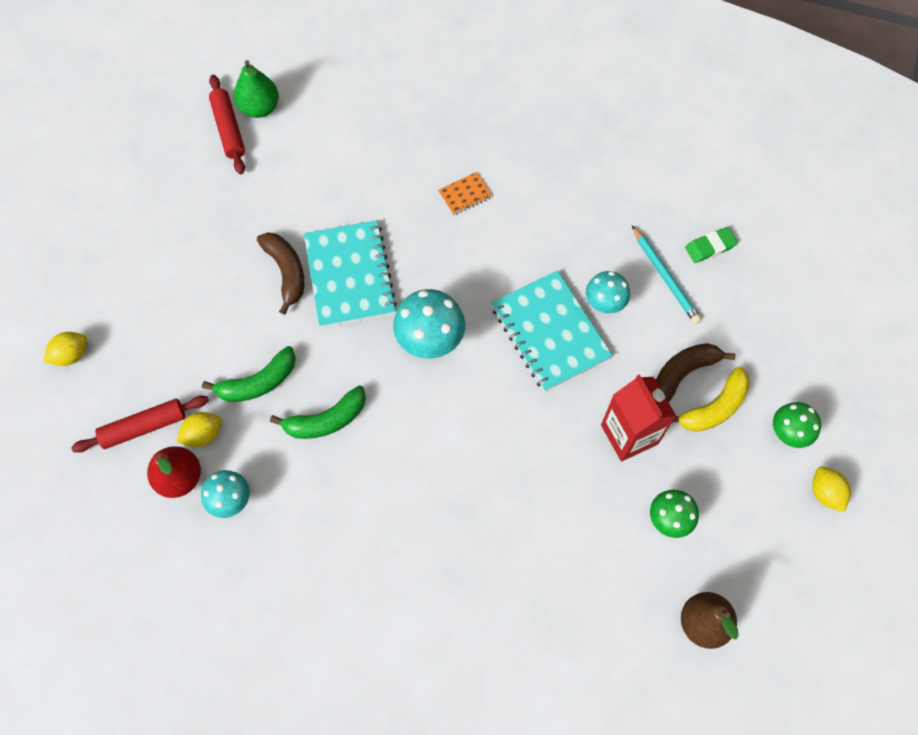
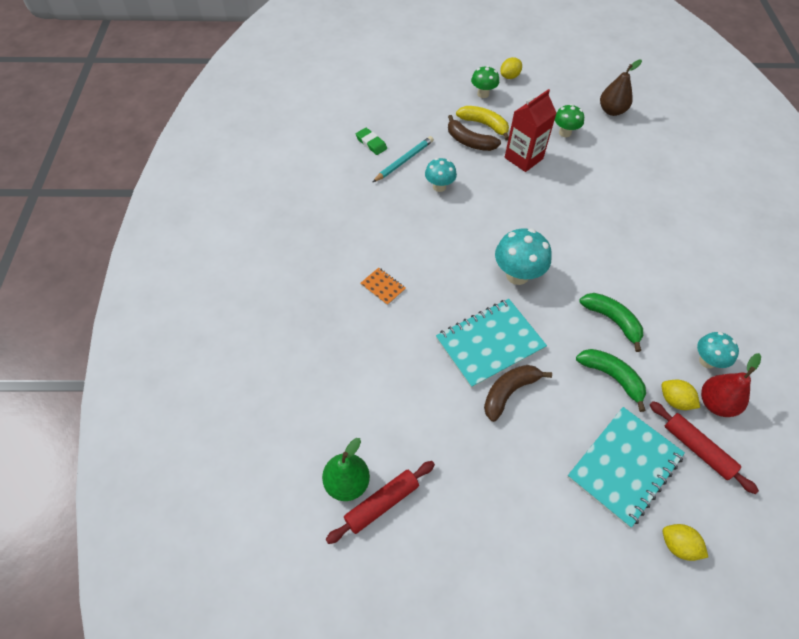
camera: 110 degrees left, 10 degrees down
(550, 332) = (475, 210): turquoise notebook -> turquoise notebook (624, 466)

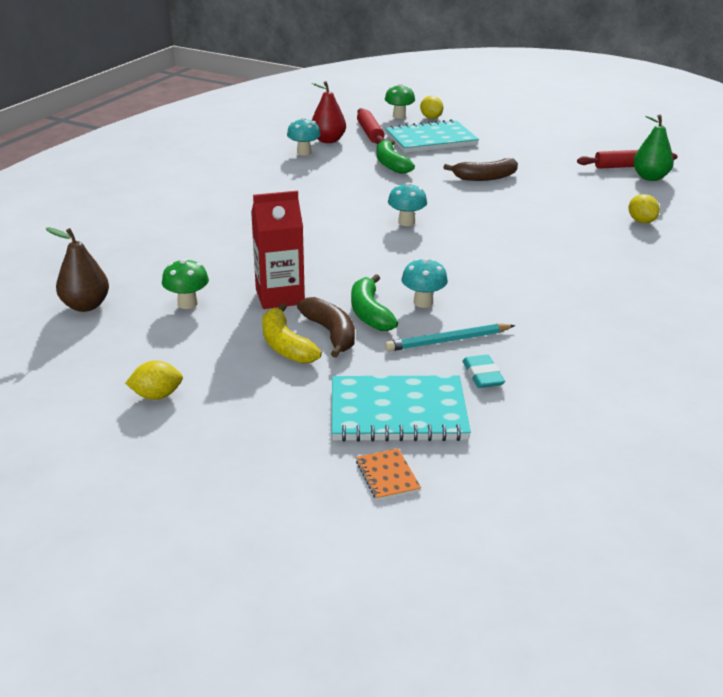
camera: 150 degrees left, 25 degrees down
(371, 143) = (482, 375): green eraser -> turquoise eraser
(383, 287) = (559, 250): orange notebook -> orange notebook (387, 476)
(483, 94) = (235, 385): green mushroom -> green mushroom (399, 116)
(489, 344) = (477, 198): turquoise notebook -> turquoise notebook (398, 412)
(517, 275) = (406, 222): turquoise mushroom -> turquoise mushroom, size x0.64
(612, 320) = (351, 182): green banana -> green banana (369, 313)
(674, 400) = (357, 147): yellow lemon -> yellow lemon (641, 221)

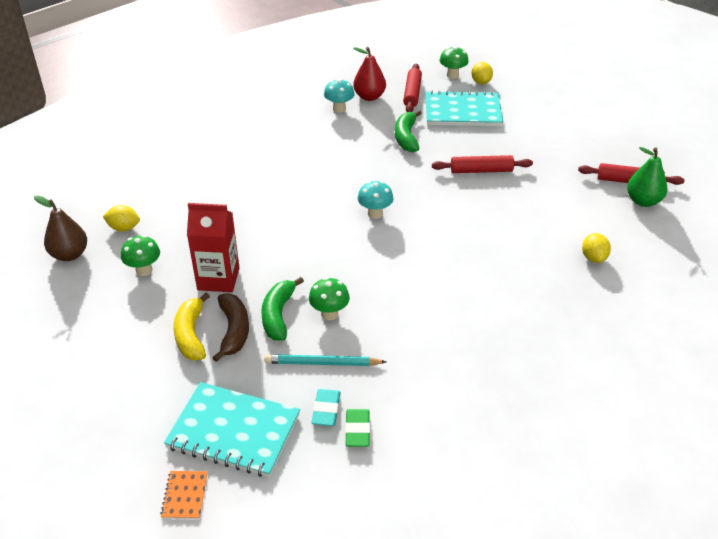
camera: 20 degrees right, 10 degrees up
(157, 396) = (68, 363): yellow lemon -> yellow lemon (124, 228)
(423, 302) = (329, 314): turquoise mushroom -> green mushroom
(485, 177) = (481, 171): brown banana -> red rolling pin
(528, 384) = (357, 430): none -> green eraser

